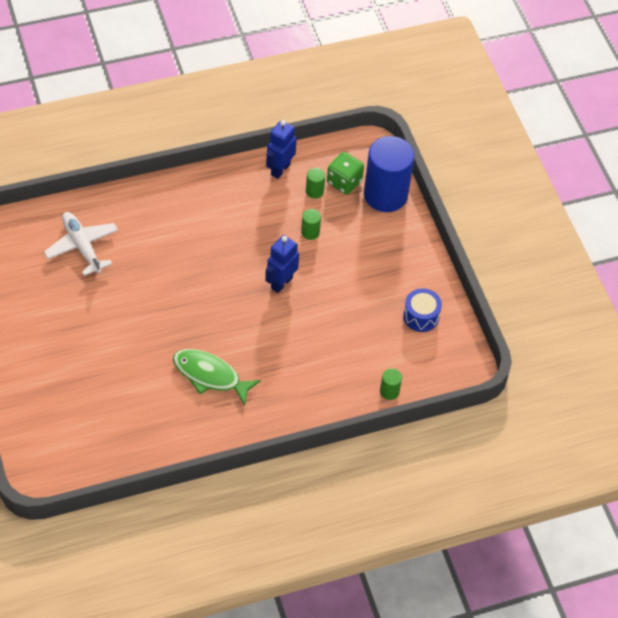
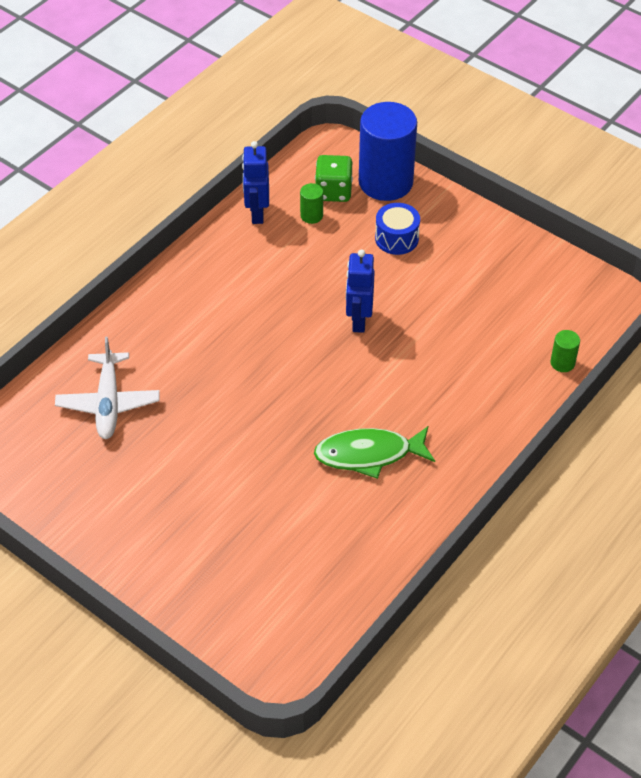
camera: 30 degrees left, 5 degrees down
(82, 246) = (108, 403): white plane -> white plane turned 120 degrees counterclockwise
(310, 232) = (343, 256): green cylinder -> none
(421, 316) = (525, 275): blue drum -> blue drum (396, 238)

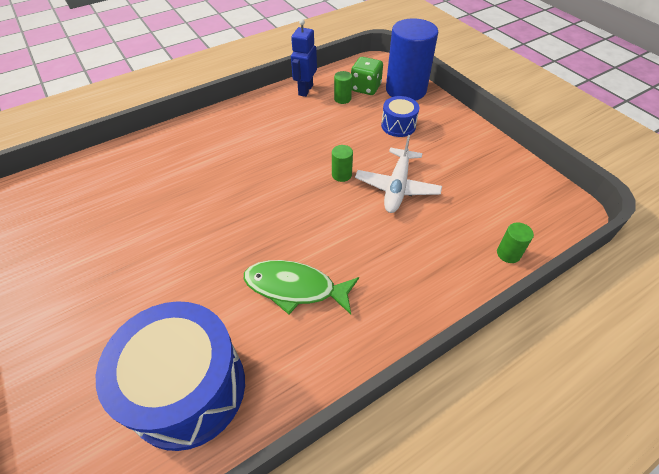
camera: 20 degrees right, 0 degrees up
(108, 403) = (119, 186): white plane -> white plane (397, 187)
(317, 565) = (188, 388): none -> blue drum
(358, 320) = (341, 175): blue robot -> green cylinder

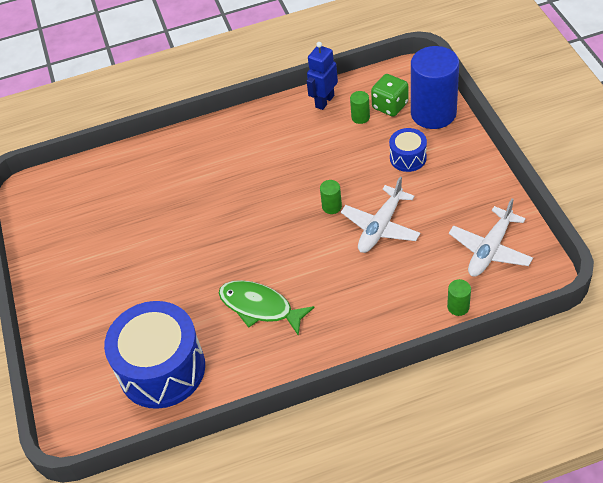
camera: 20 degrees right, 0 degrees up
(511, 194) = (490, 250): none -> white plane

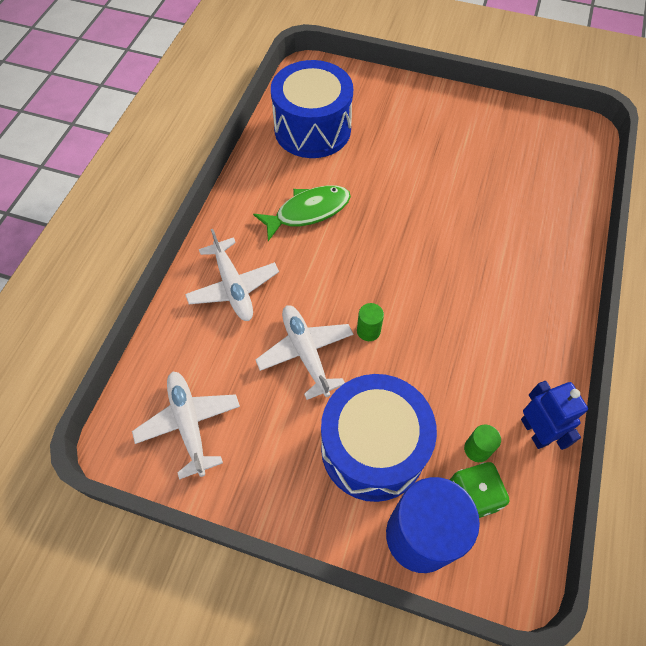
camera: 120 degrees right, 10 degrees up
(372, 303) = (233, 287): none -> white plane
(408, 158) = (373, 448): blue drum -> blue drum, size x2.07
(458, 307) = (163, 346): green cylinder -> none

